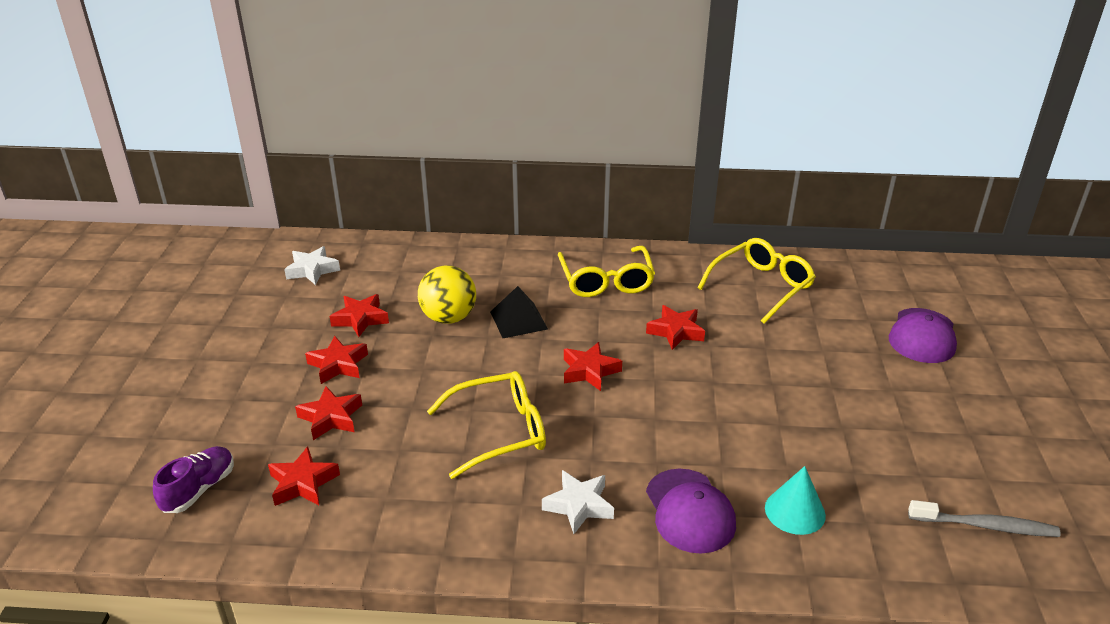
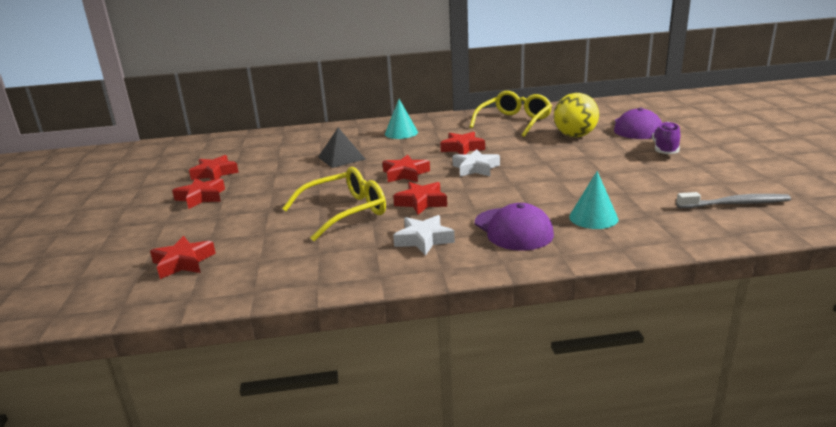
camera: 10 degrees left, 10 degrees down
(199, 489) = (88, 280): purple shoe -> purple shoe (665, 149)
(312, 270) = (170, 156): white star -> white star (476, 168)
(331, 418) = (201, 224): red star -> red star (421, 202)
(448, 318) = (286, 164): yellow ball -> yellow ball (575, 136)
(606, 281) = (401, 133): yellow glasses -> turquoise cone

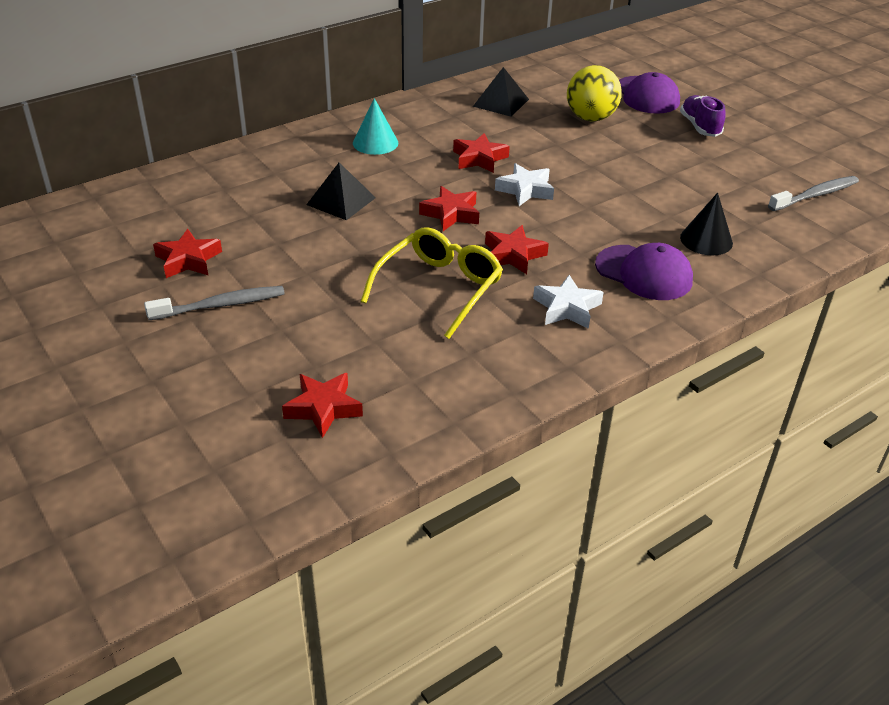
camera: 30 degrees left, 15 degrees up
(201, 197) = (220, 305): red star -> grey toothbrush
(514, 122) = (500, 102): yellow glasses -> black pyramid
(593, 218) = (706, 240): turquoise cone -> black cone

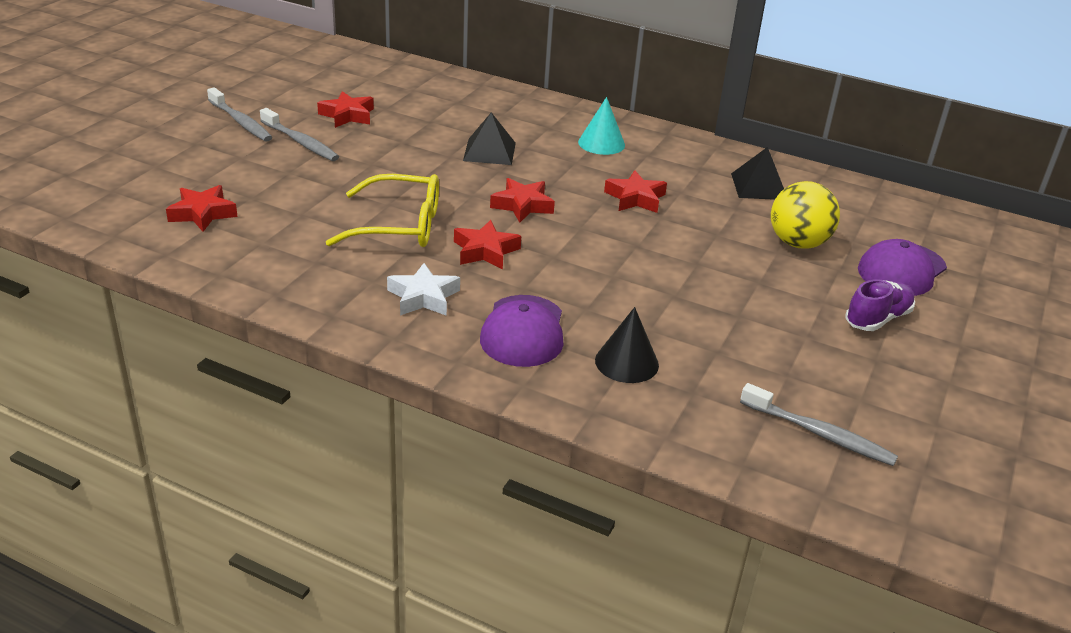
camera: 60 degrees right, 5 degrees down
(131, 335) = (241, 122): none -> grey toothbrush
(525, 190) = (606, 234): white star -> none

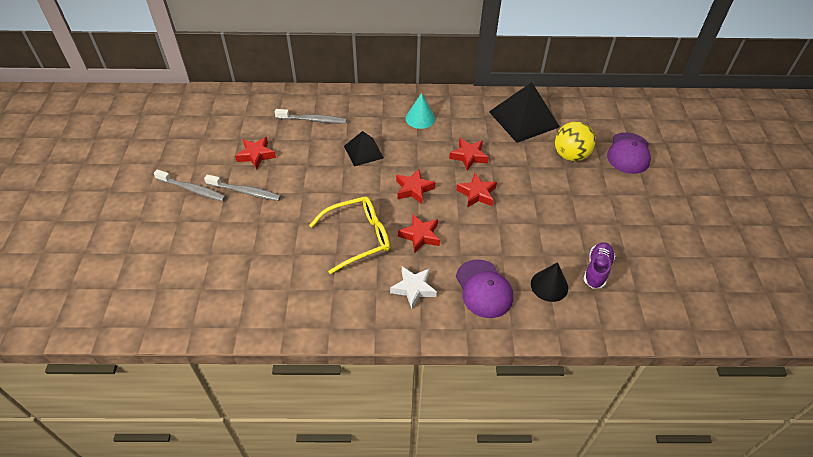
camera: 25 degrees left, 15 degrees up
(202, 213) = (233, 282): red star -> red star (476, 194)
(759, 186) = (523, 119): black pyramid -> black pyramid, size x1.72
(819, 433) = (666, 289): grey toothbrush -> grey toothbrush (313, 120)
(877, 319) = (640, 195): purple shoe -> purple shoe (597, 270)

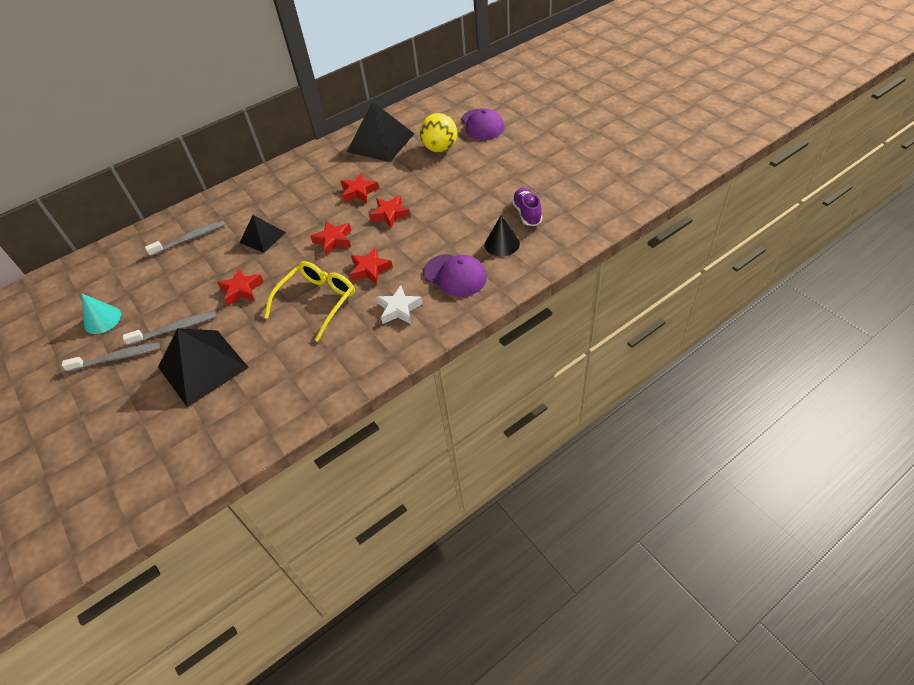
camera: 30 degrees left, 0 degrees up
(238, 237) = (202, 367): none -> black pyramid
(256, 155) = (158, 295): red star -> red star (241, 290)
(420, 118) = (291, 186): turquoise cone -> turquoise cone (102, 320)

